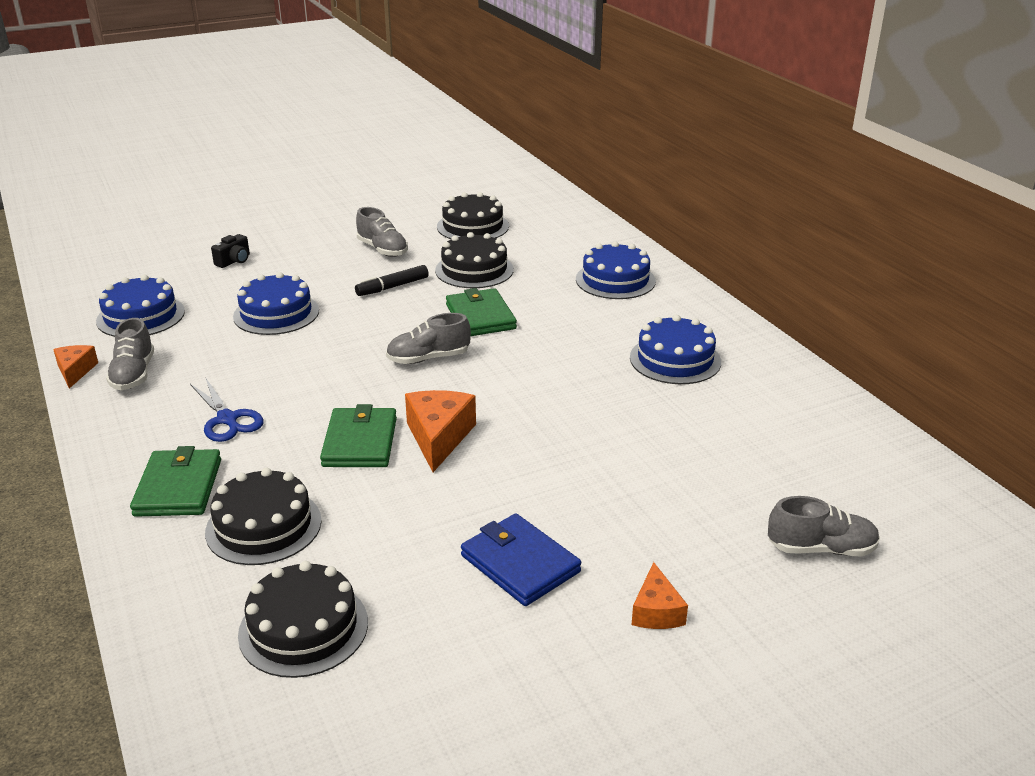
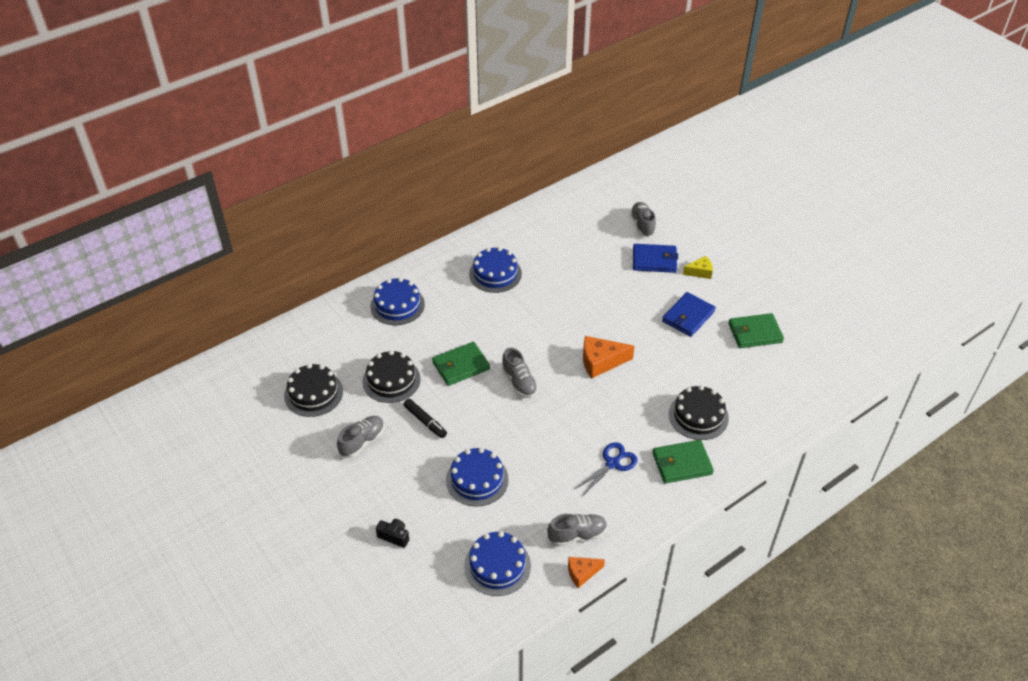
camera: 100 degrees left, 15 degrees up
(303, 628) = (757, 381): black cake -> none
(360, 442) = (615, 394): green wallet -> green wallet (755, 333)
(656, 611) = (700, 272): orange cheese -> yellow cheese
(700, 546) = (654, 260): none -> blue wallet

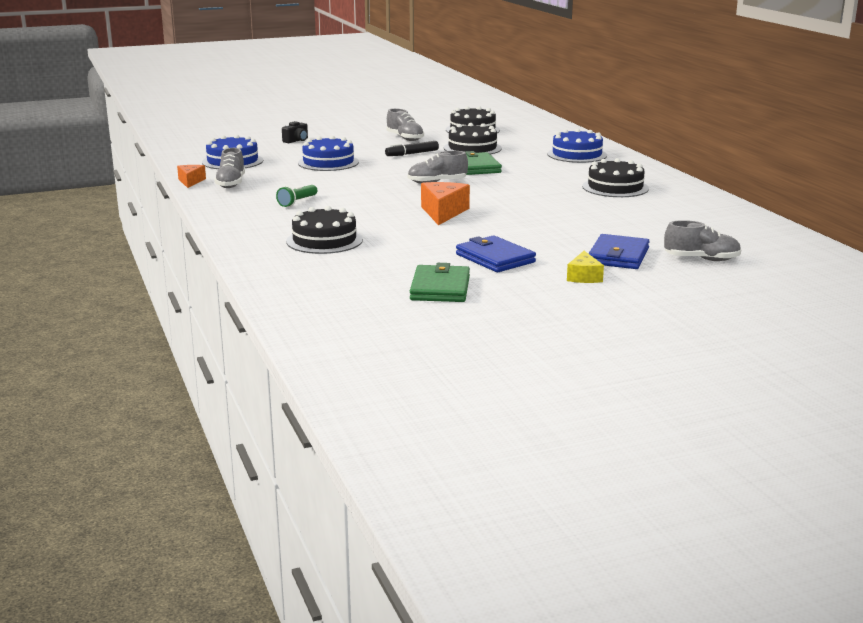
camera: 105 degrees right, 25 degrees down
(495, 274) = (615, 187): blue cake -> black cake
(612, 463) = (297, 202): blue scissors -> green flashlight
(682, 463) = (267, 225): green wallet -> none

